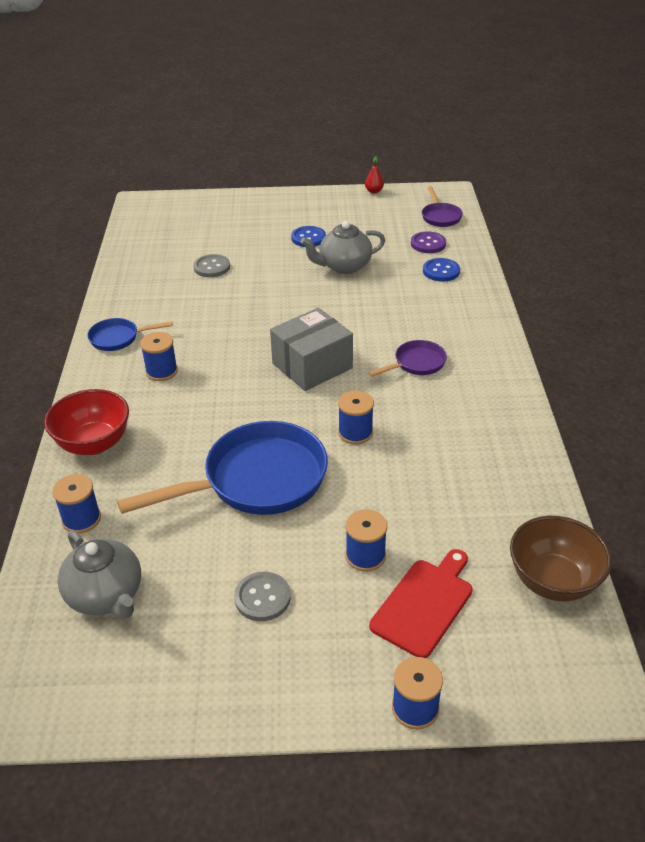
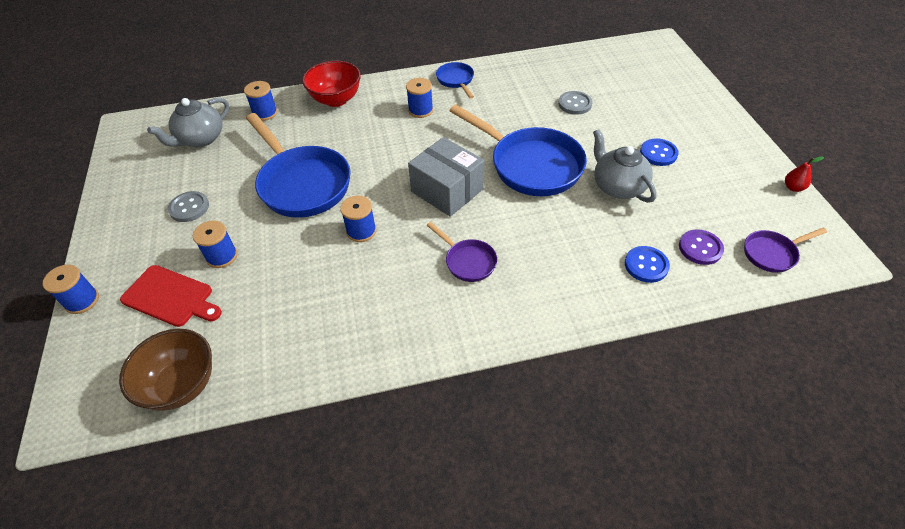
camera: 80 degrees right, 10 degrees up
(294, 308) = (530, 165): none -> blue pan

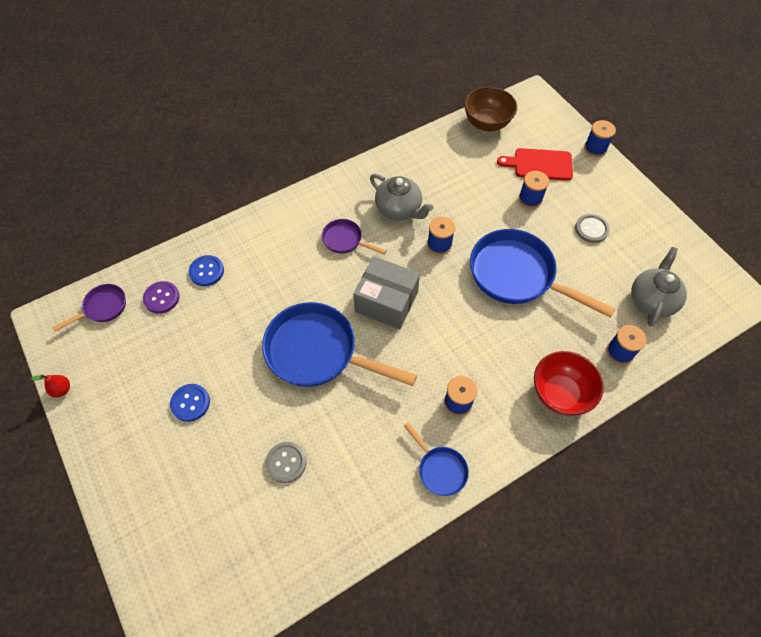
camera: 160 degrees right, 10 degrees up
(617, 186) = (231, 347): grey teapot -> grey teapot (399, 209)

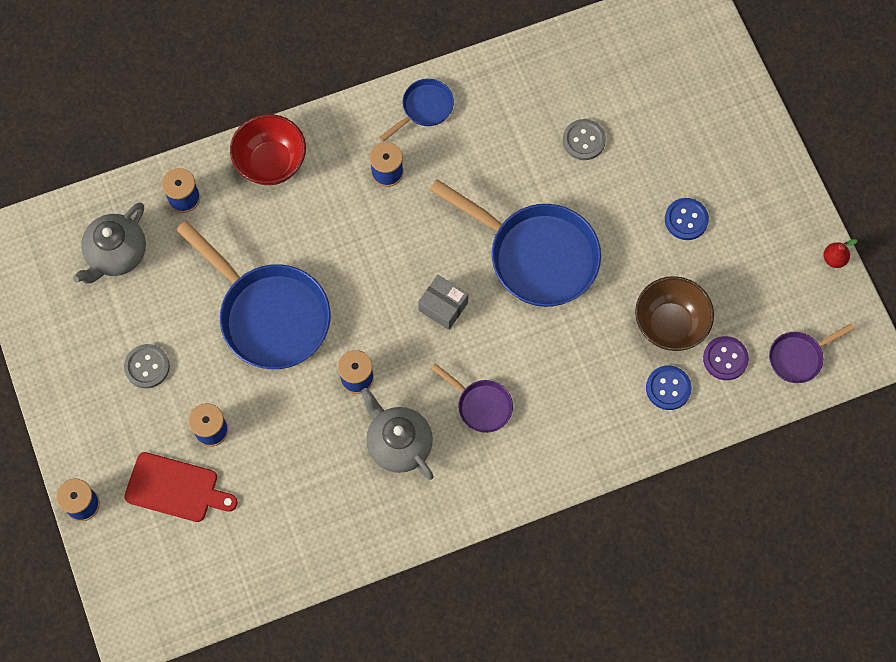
camera: 170 degrees left, 10 degrees up
(386, 302) = (443, 306): grey box -> grey box, size x0.59
(440, 469) = (424, 108): blue pan -> blue pan turned 75 degrees clockwise
(487, 123) = (228, 583): brown bowl -> brown bowl (670, 324)

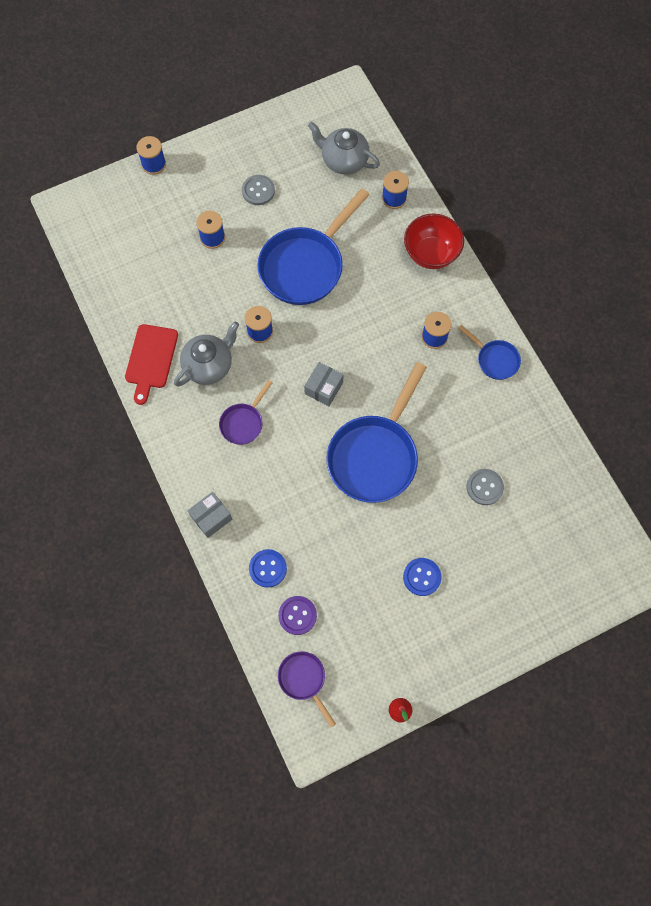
camera: 85 degrees right, 0 degrees up
(176, 488) = (167, 220): red cutting board -> red cutting board (151, 359)
(601, 450) = (211, 517): none -> grey box
(670, 324) = (324, 567): brown bowl -> none

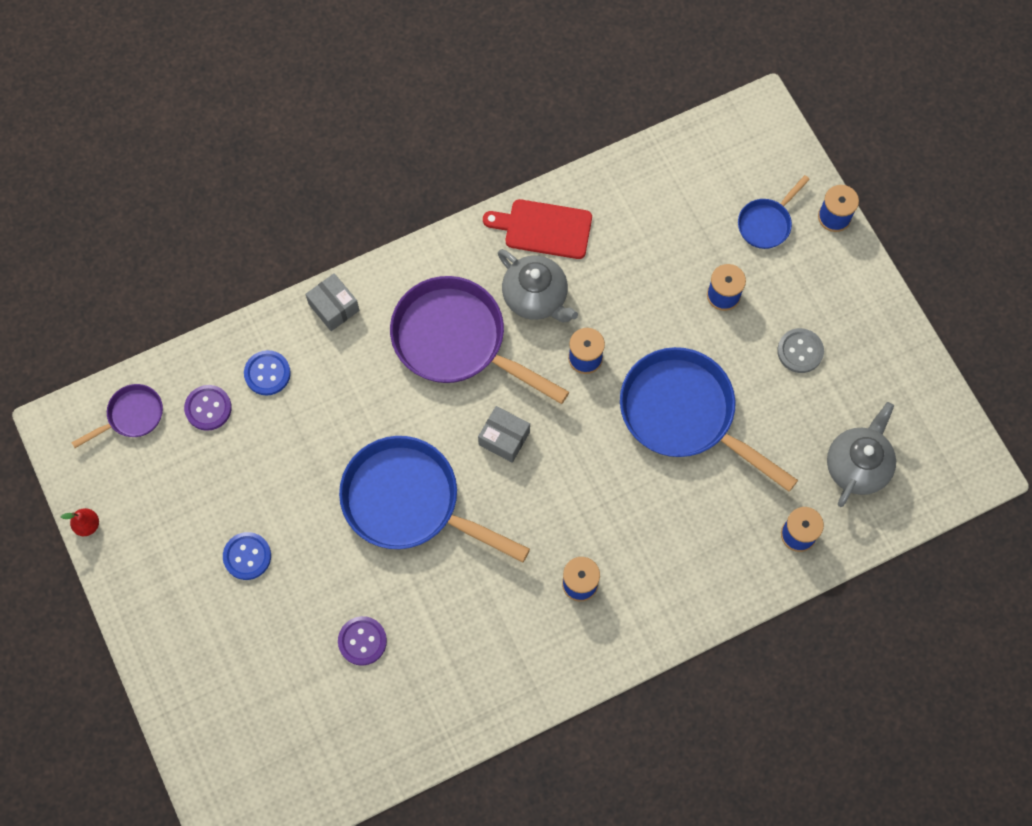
camera: 90 degrees right, 0 degrees up
(243, 423) = (457, 341): purple pan -> purple pan, size x2.05
(431, 254) = (710, 584): red bowl -> none
(484, 487) = (362, 641): grey button -> purple button
(495, 359) = (546, 665): blue pan -> blue pan (766, 223)

